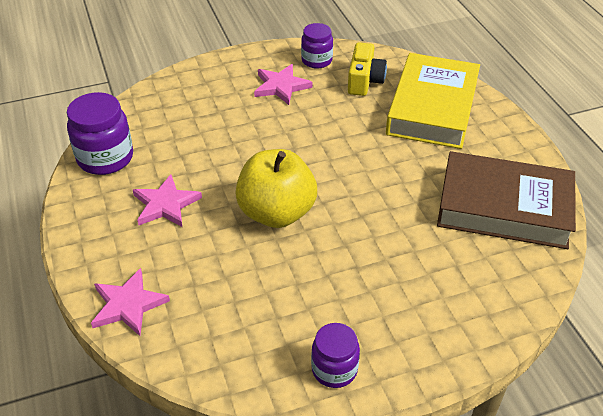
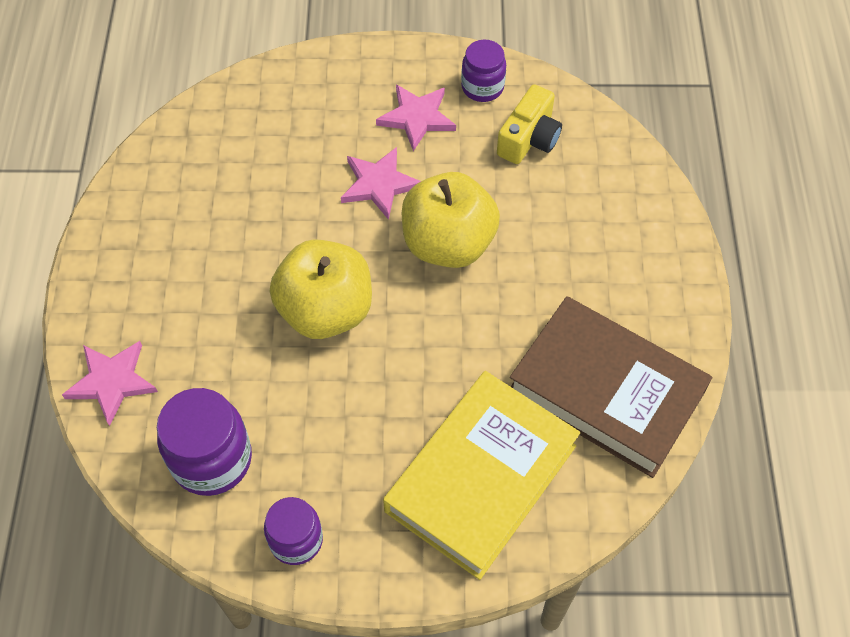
camera: 20 degrees right, 15 degrees up
(105, 158) = (162, 169): purple jar -> purple jar (212, 459)
(165, 204) = (204, 258): pink star -> pink star (379, 184)
(343, 151) = (448, 244): none -> yellow apple
(432, 108) = (596, 209): yellow book -> yellow book (481, 478)

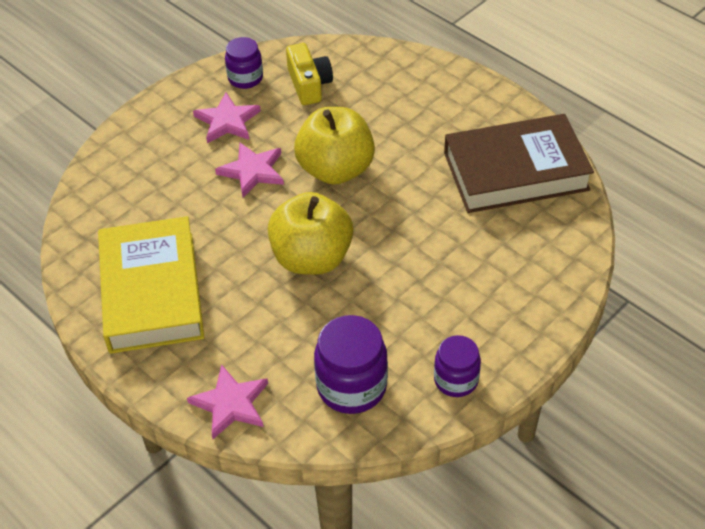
camera: 45 degrees left, 10 degrees down
(481, 478) = (509, 264): yellow book -> yellow book (151, 292)

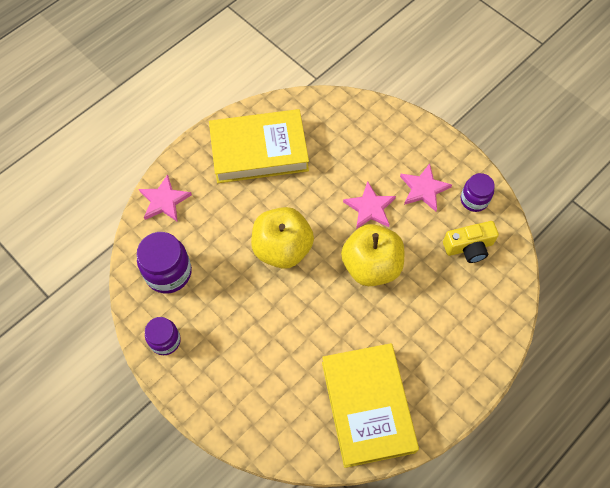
camera: 90 degrees right, 15 degrees up
(515, 171) = (368, 406): brown book -> yellow book

